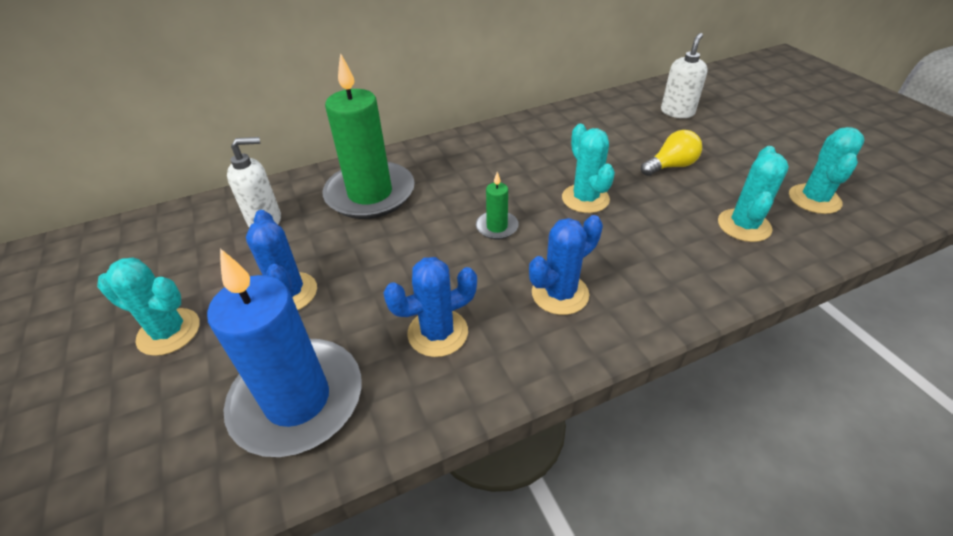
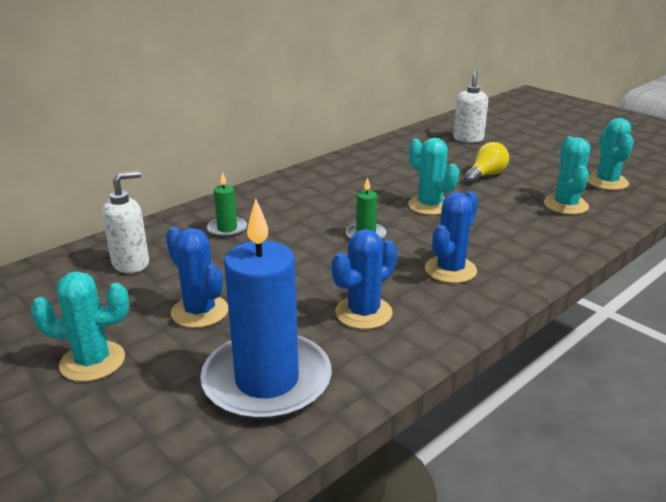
camera: 20 degrees left, 15 degrees down
(370, 194) = (227, 229): green candle -> green candle, size x0.44

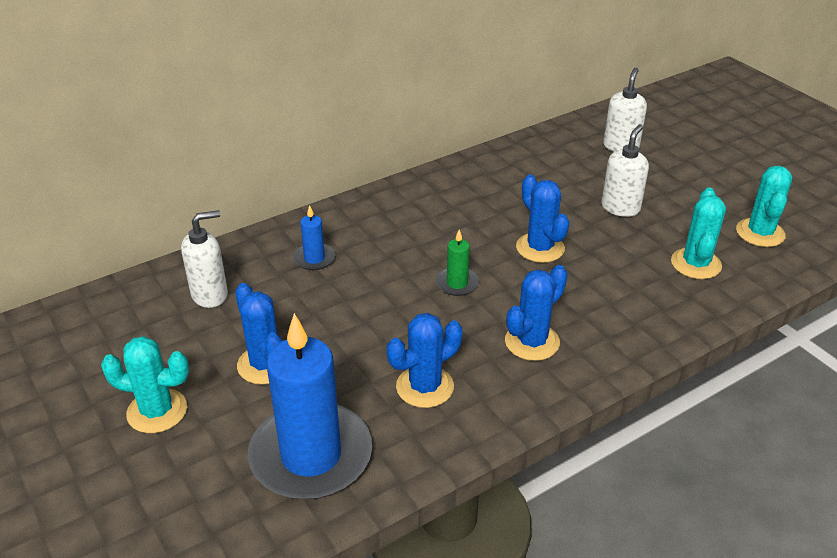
camera: 10 degrees right, 10 degrees up
(227, 229) = (314, 258): green candle -> blue candle
(429, 205) = (540, 248): turquoise cactus -> blue cactus
(486, 175) = (620, 208): yellow light bulb -> white soap dispenser

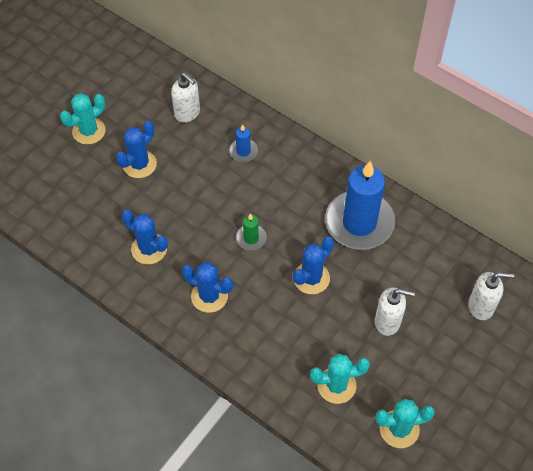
camera: 70 degrees right, 20 degrees up
(157, 411) = (89, 131): turquoise cactus -> turquoise cactus turned 60 degrees clockwise
(311, 455) = (80, 212): blue candle -> blue candle (359, 223)

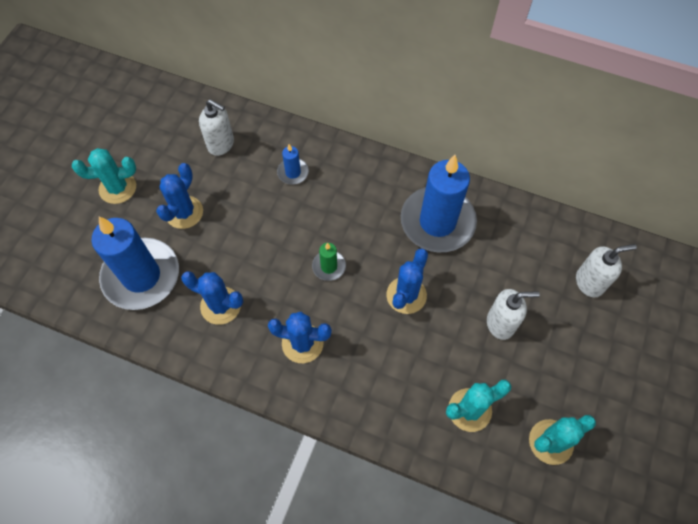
camera: 15 degrees left, 5 degrees up
(89, 131) = (117, 188): turquoise cactus -> turquoise cactus turned 45 degrees clockwise
(89, 209) = (141, 276): none -> blue candle

